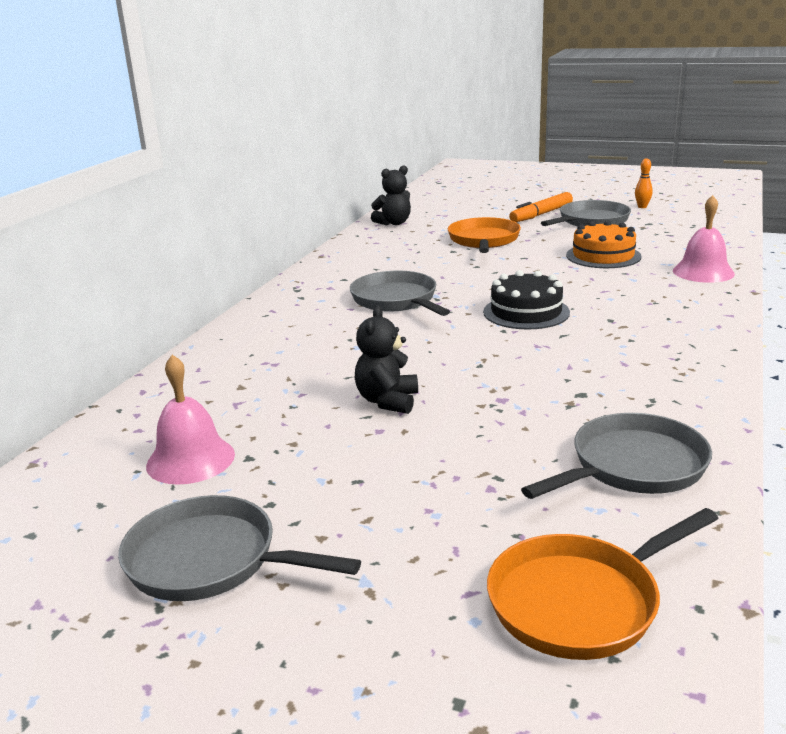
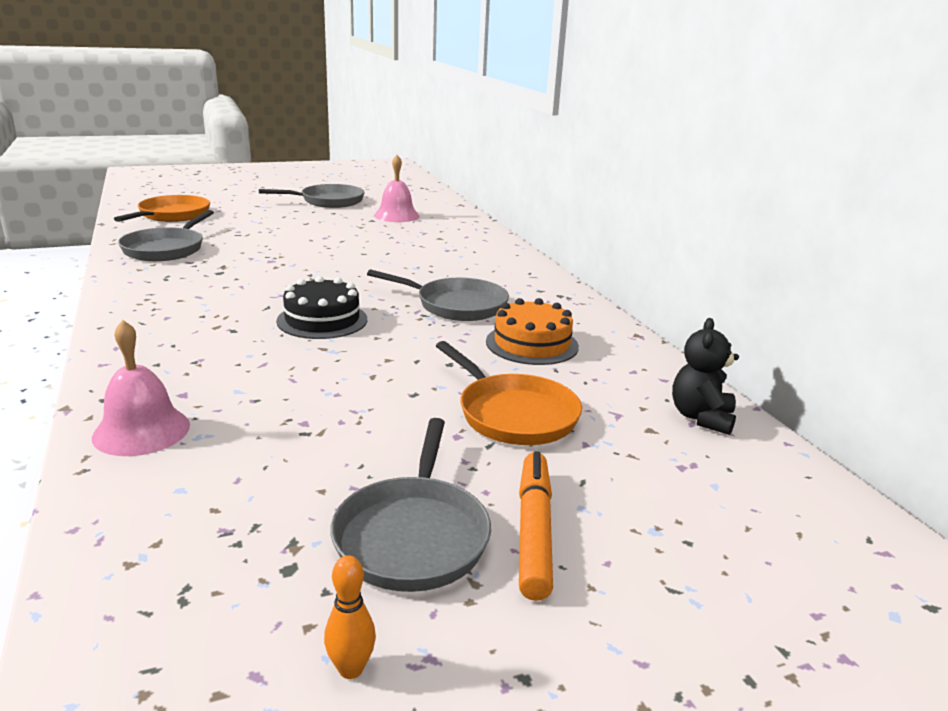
camera: 135 degrees right, 0 degrees up
(387, 401) = (341, 248): black teddy bear -> none
(603, 256) = (308, 427): orange cake -> orange cake (532, 344)

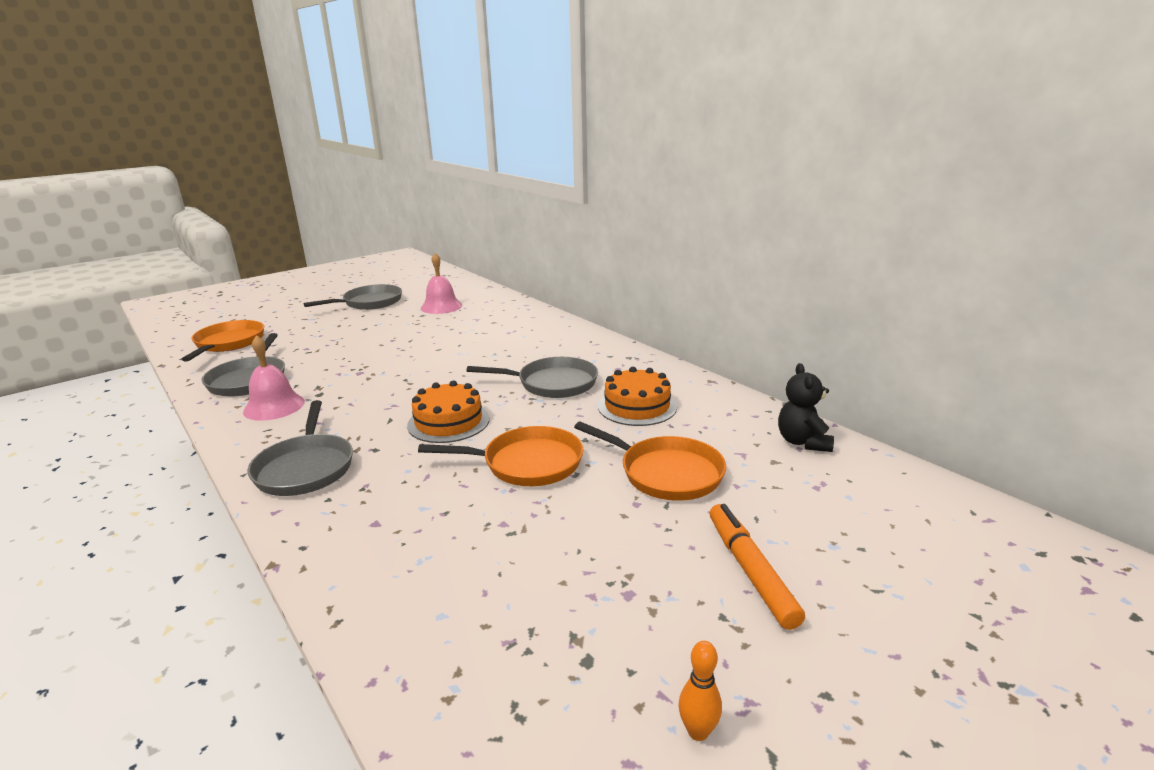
camera: 15 degrees left, 0 degrees up
(141, 431) = (363, 568): pink bell -> pink bell (274, 406)
(322, 320) = (448, 422): black cake -> orange cake
(370, 373) = (526, 463): none -> orange pan
(413, 535) = (663, 601): grey pan -> grey pan (305, 468)

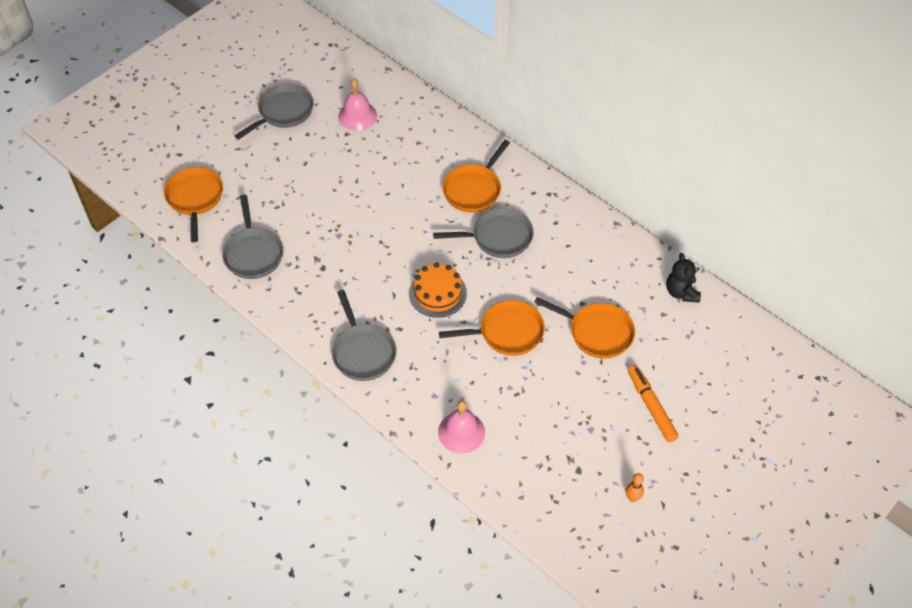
camera: 10 degrees left, 30 degrees up
(274, 406) = (297, 287): pink bell -> pink bell (461, 432)
(539, 351) = (474, 189): none -> orange pan
(637, 406) = (567, 261): orange cake -> none

